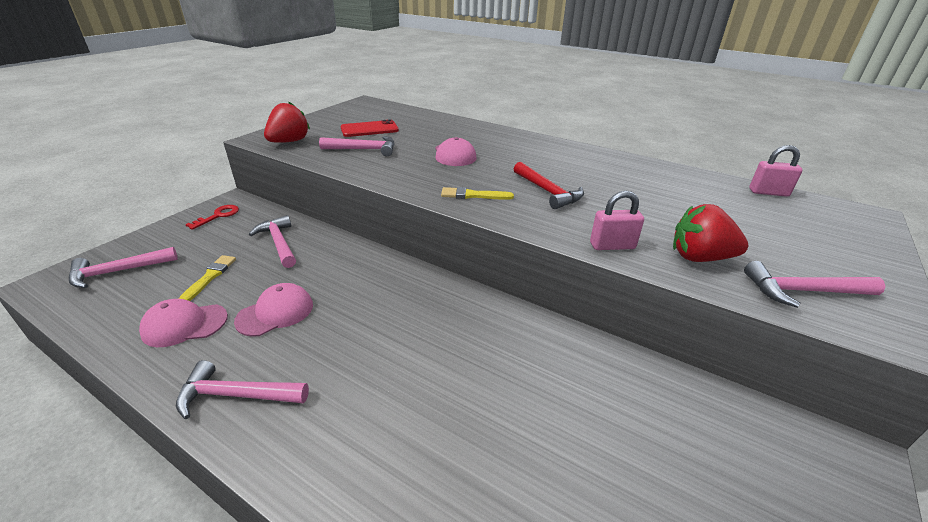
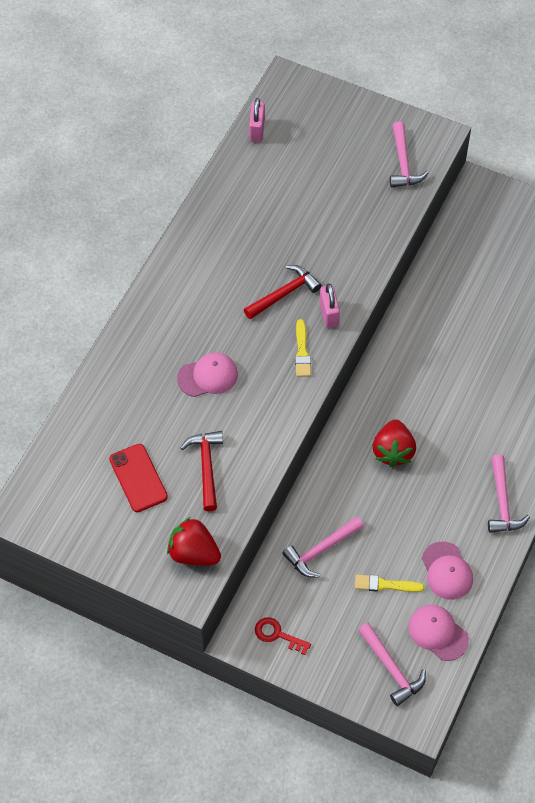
camera: 95 degrees left, 25 degrees up
(275, 313) = (421, 511): pink cap -> pink cap (438, 633)
(364, 149) = (206, 467): pink hammer -> red hammer
(612, 246) = (368, 257): pink padlock -> pink padlock (329, 314)
(699, 257) = (374, 207): red strawberry -> red strawberry (393, 451)

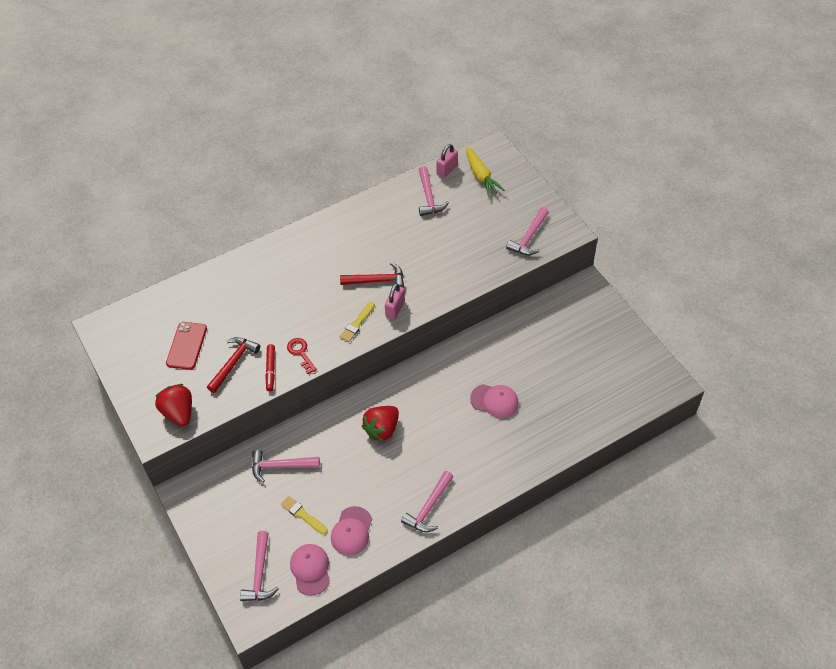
camera: 35 degrees right, 5 degrees down
(208, 376) = (284, 306): pink cap -> pink cap (494, 401)
(253, 451) = (270, 370): none -> red marker
(262, 171) = (429, 197): none -> pink hammer
(277, 635) = (207, 504): red key -> red key (301, 353)
(299, 119) = (481, 176): none -> yellow carrot

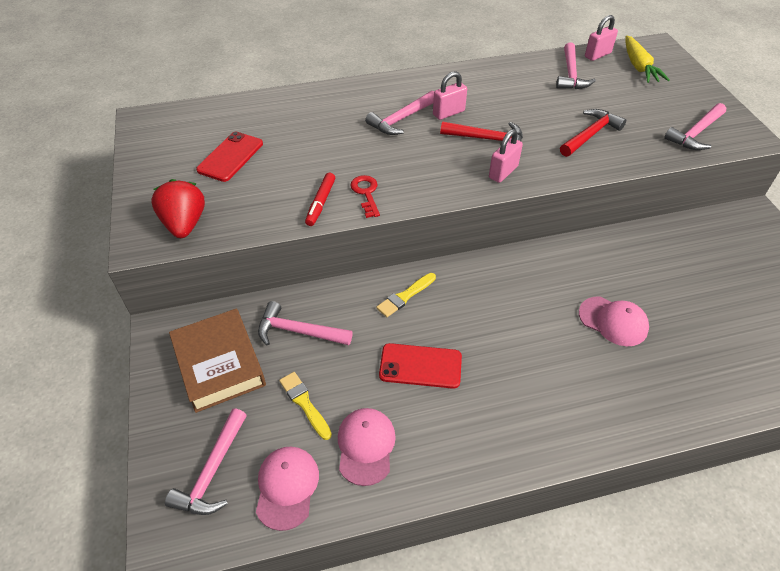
camera: 15 degrees right, 5 degrees down
(233, 363) = (277, 186): red hammer -> red hammer (590, 134)
(234, 504) = (219, 364): none -> brown book
(341, 261) = (448, 113): none -> pink padlock
(351, 531) = (366, 446): pink cap -> pink cap turned 150 degrees clockwise
(357, 324) = (449, 177): yellow brush -> yellow brush (405, 296)
(372, 468) = (420, 366): none -> red phone
(382, 429) = (448, 319): red strawberry -> none
(429, 507) = (489, 443): pink hammer -> pink hammer (401, 119)

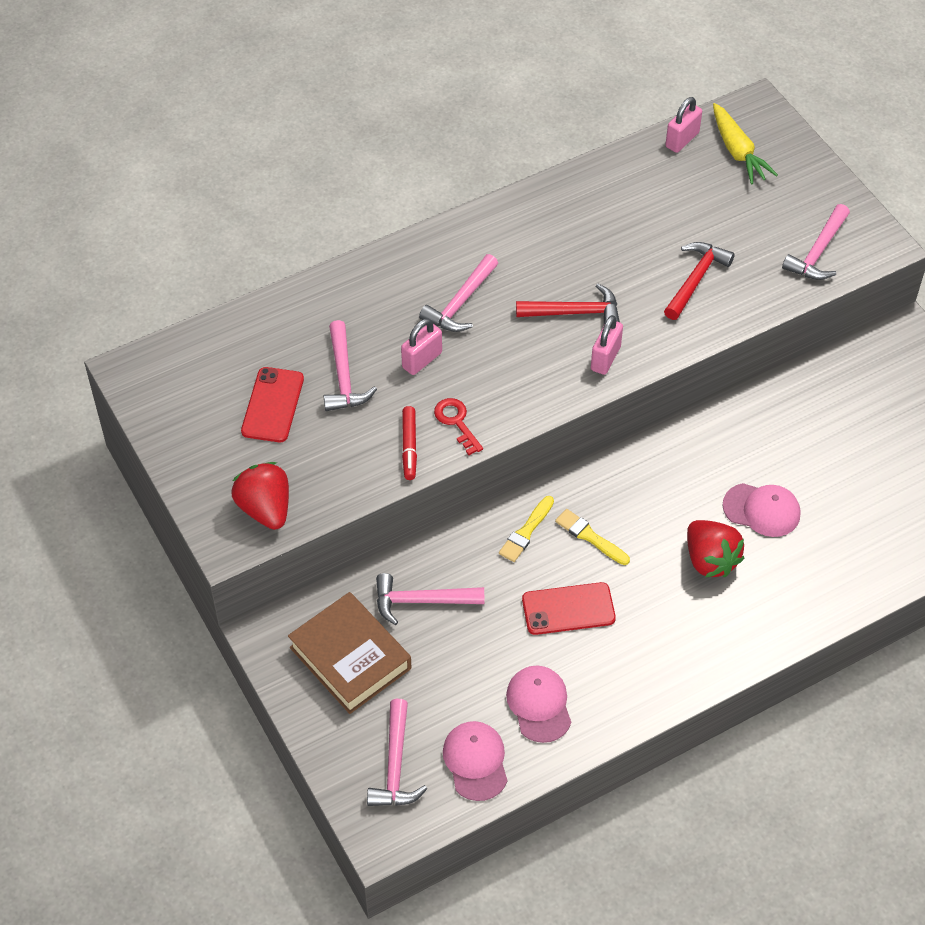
camera: 15 degrees left, 5 degrees up
(304, 403) = (460, 677): yellow brush -> yellow brush (590, 537)
(448, 113) = (516, 280): pink padlock -> pink padlock (422, 360)
(558, 352) = (710, 560): none -> red strawberry
(571, 74) = (654, 182): pink hammer -> pink hammer (344, 376)

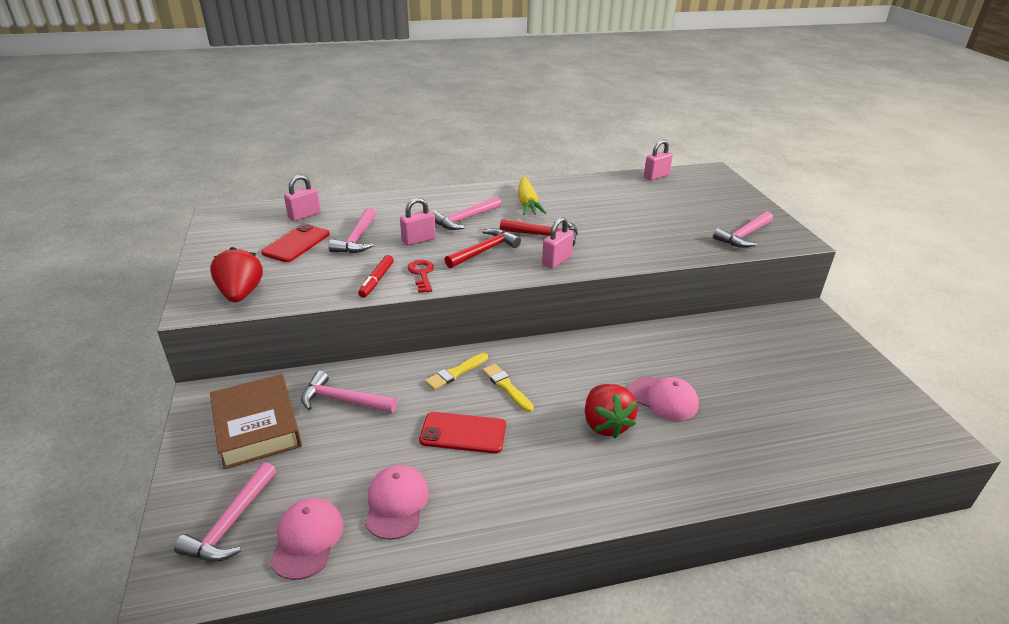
camera: 15 degrees right, 20 degrees down
(247, 347) = (304, 216): none -> pink padlock
(695, 280) = (643, 234): red hammer -> red hammer (484, 251)
(737, 151) = (694, 186): yellow carrot -> yellow carrot (527, 203)

